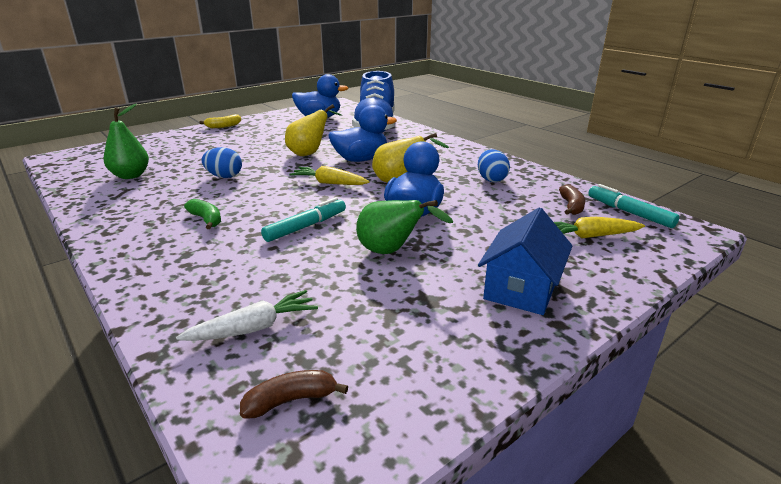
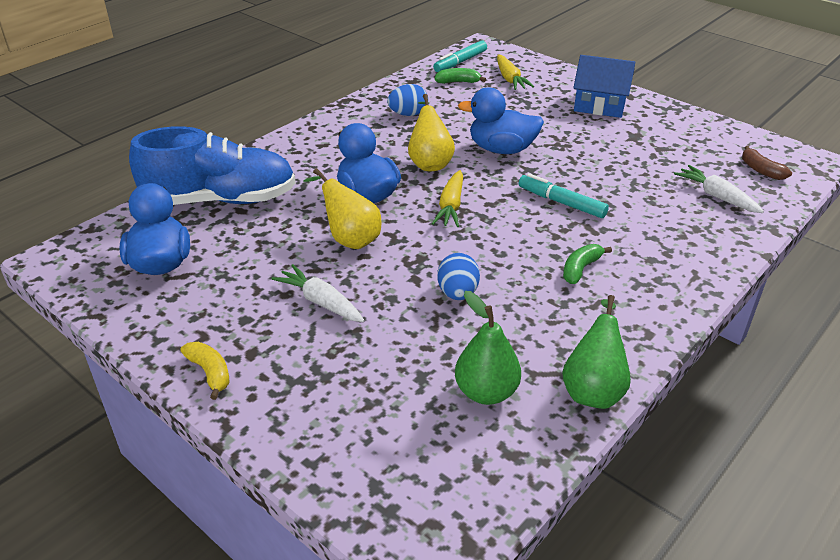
camera: 100 degrees left, 10 degrees up
(254, 145) = (320, 302): none -> white carrot
(391, 252) = (581, 154): green pear -> green pear (593, 389)
(571, 206) = (458, 82): brown banana -> green banana

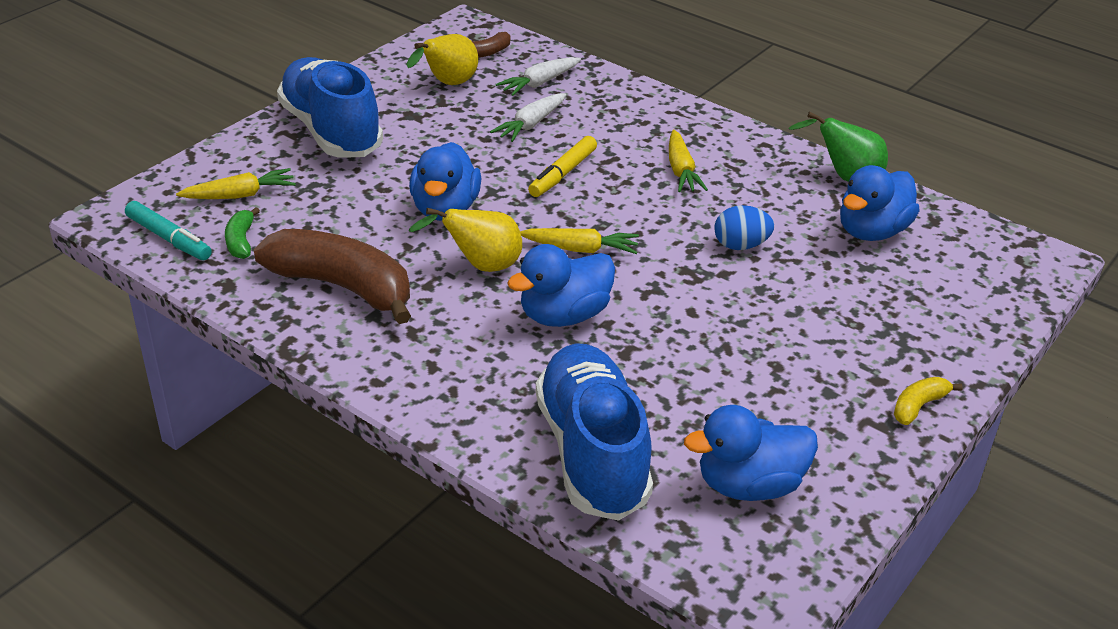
camera: 95 degrees left, 0 degrees up
(320, 302) = (782, 338): white carrot -> white carrot (530, 125)
(349, 239) = (662, 324): yellow pear -> yellow pear (447, 84)
(408, 114) = (342, 287): blue egg -> brown banana
(486, 392) = (871, 231): green pear -> blue duck
(561, 202) = (562, 174): turquoise marker -> yellow marker
(581, 269) = (681, 171): green banana -> yellow carrot
(599, 105) = (331, 131): blue house -> blue shoe

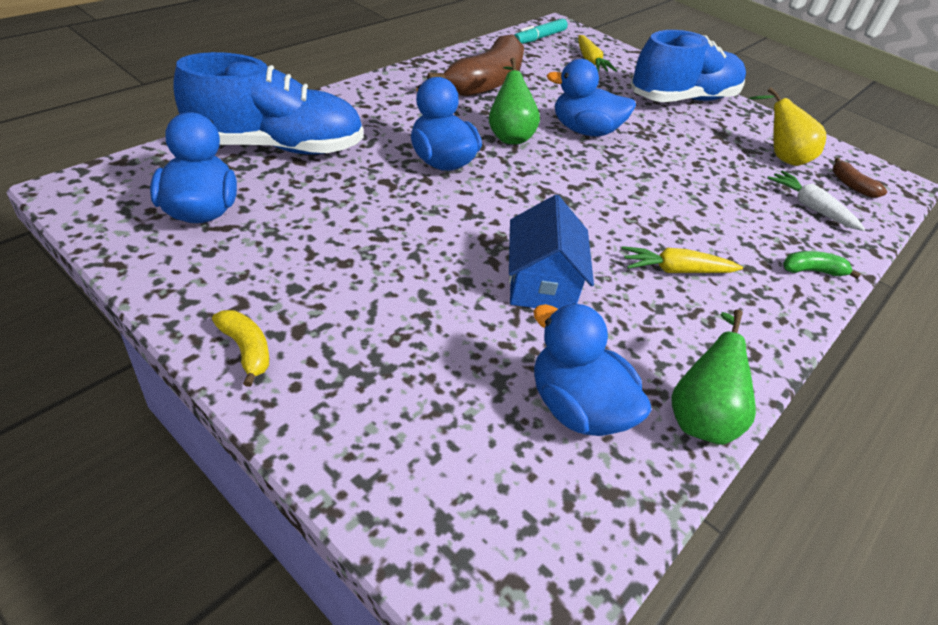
camera: 90 degrees right, 5 degrees up
(241, 241) = (537, 57): green banana -> green banana (812, 271)
(480, 266) = (508, 135): yellow pear -> green pear
(530, 125) = (729, 190): white carrot -> none
(562, 174) = (650, 194): yellow marker -> none
(581, 249) = (532, 184): yellow carrot -> none
(740, 245) = (541, 283): blue egg -> blue house

